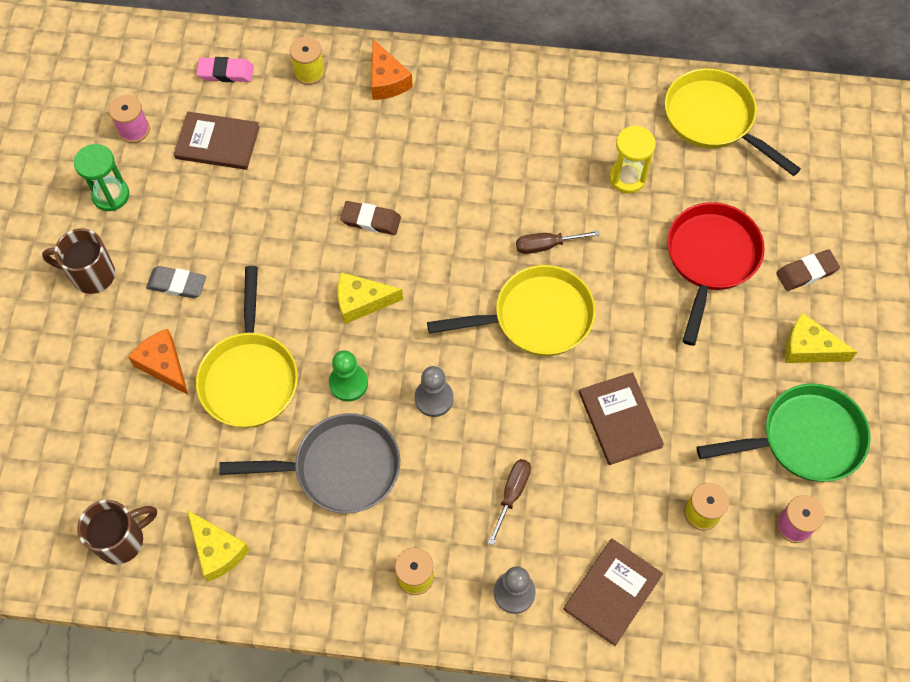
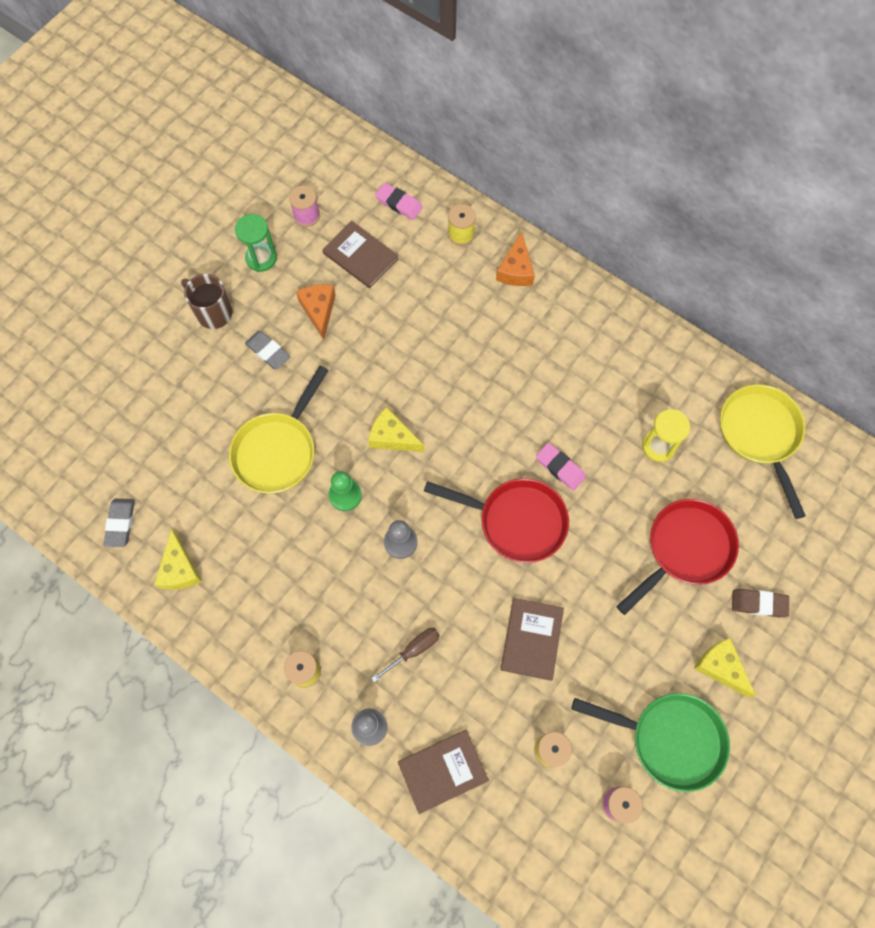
camera: 30 degrees right, 5 degrees up
(122, 540) = (121, 523): brown mug -> grey eraser
(163, 365) = (223, 408): orange cheese -> orange cheese (319, 310)
(339, 468) = (300, 557): grey pan -> none
(371, 220) = (437, 376): brown eraser -> none
(536, 317) = (516, 521): yellow pan -> red pan
(547, 245) = (560, 468): brown screwdriver -> pink eraser

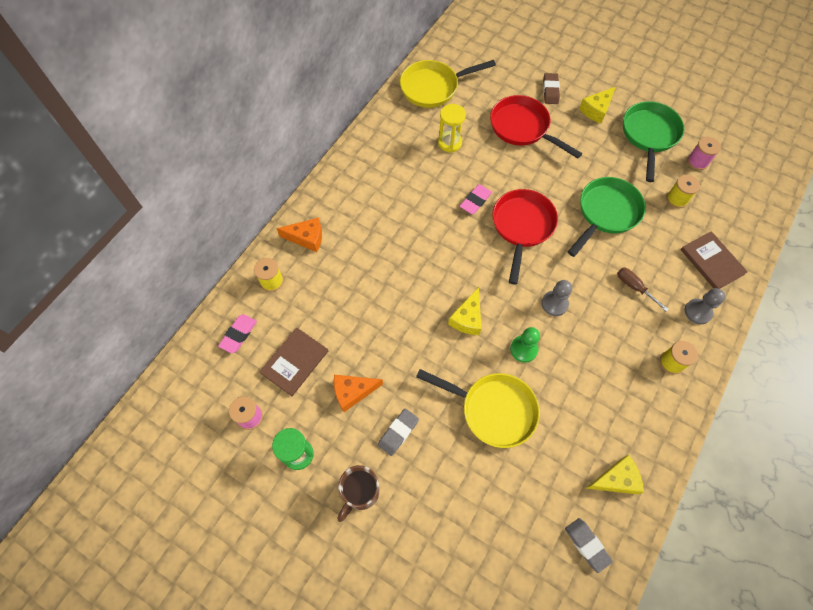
camera: 95 degrees left, 5 degrees down
(121, 523) = (587, 545): grey eraser -> grey eraser turned 60 degrees clockwise
(531, 639) = (606, 213): brown book -> green pan

